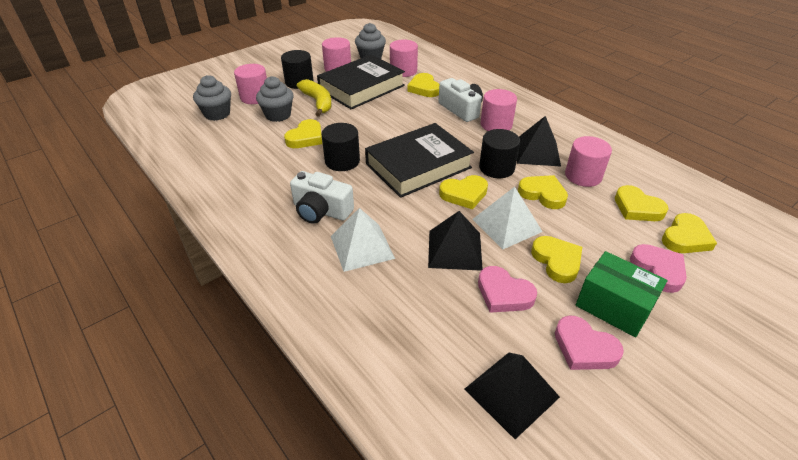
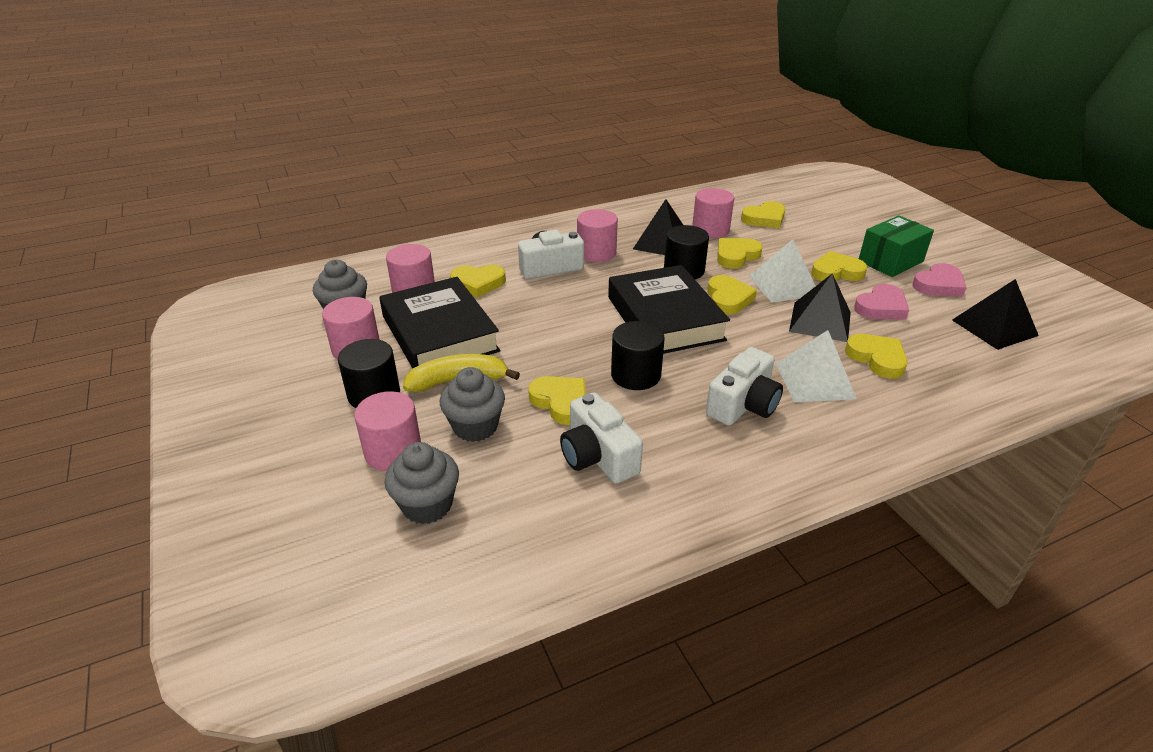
camera: 75 degrees left, 5 degrees down
(258, 157) = (598, 456): none -> white camera
(658, 270) = (846, 232): pink heart -> none
(685, 238) = (806, 211): yellow heart -> yellow heart (877, 359)

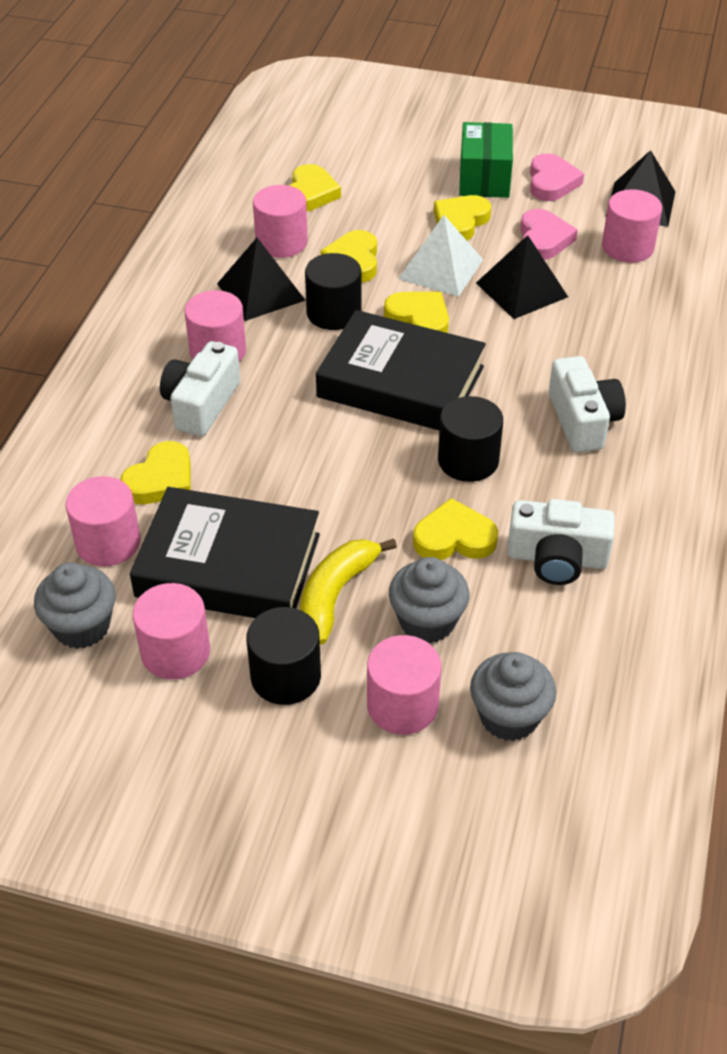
camera: 50 degrees left, 10 degrees up
(814, 380) = (597, 355): white pyramid -> none
(877, 359) = (608, 298): yellow heart -> none
(941, 343) = (627, 247): none -> pink cylinder

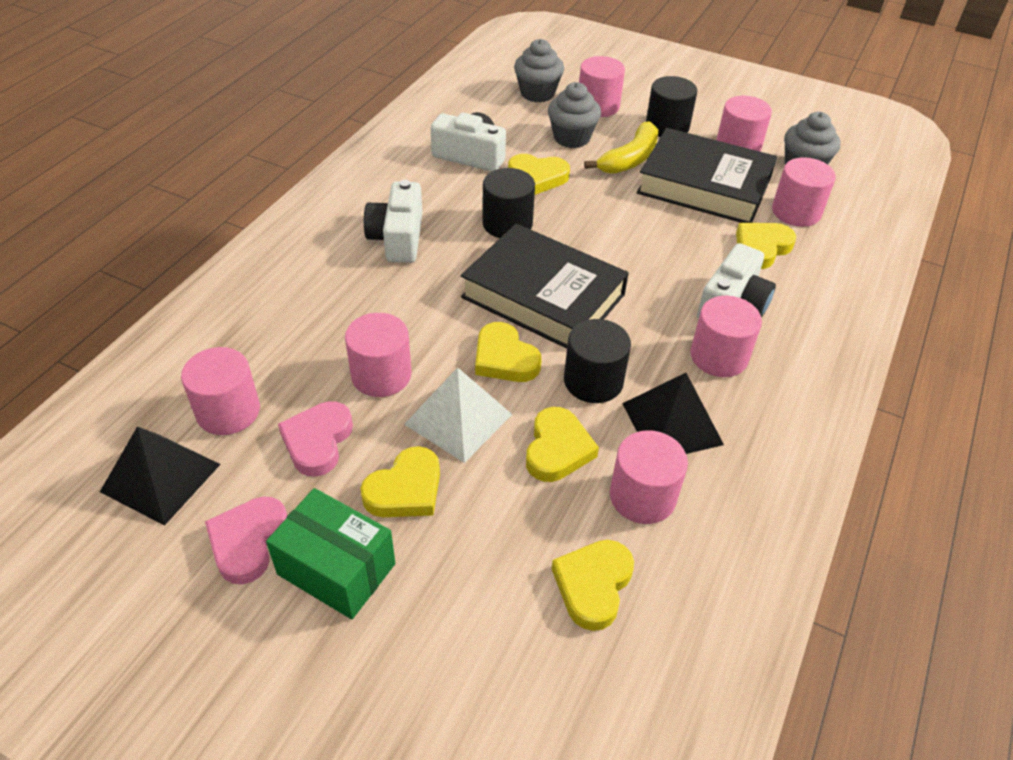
camera: 170 degrees left, 0 degrees up
(484, 178) = (336, 569): green box -> green box turned 75 degrees counterclockwise
(521, 290) = (381, 375): black pyramid -> pink cylinder

